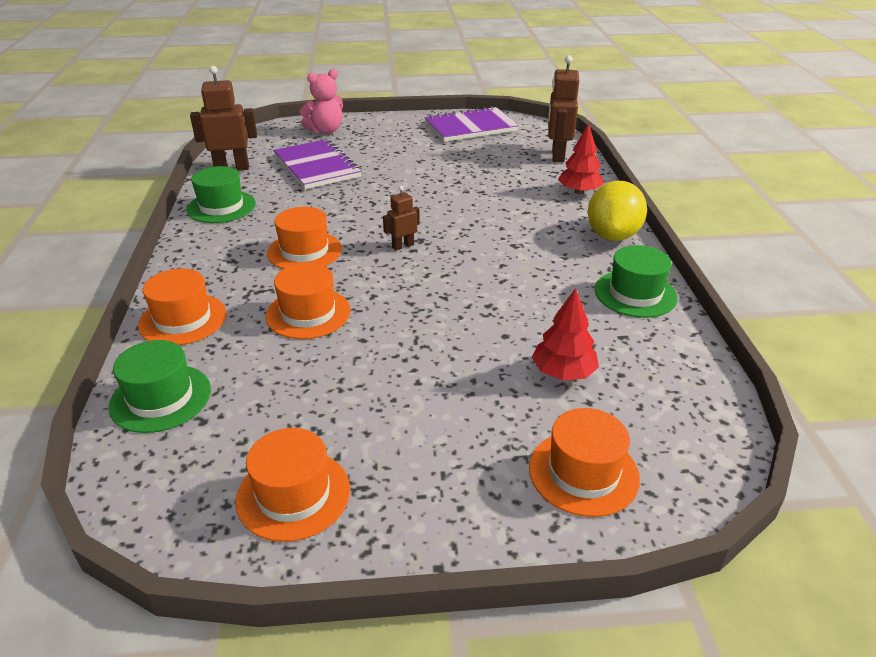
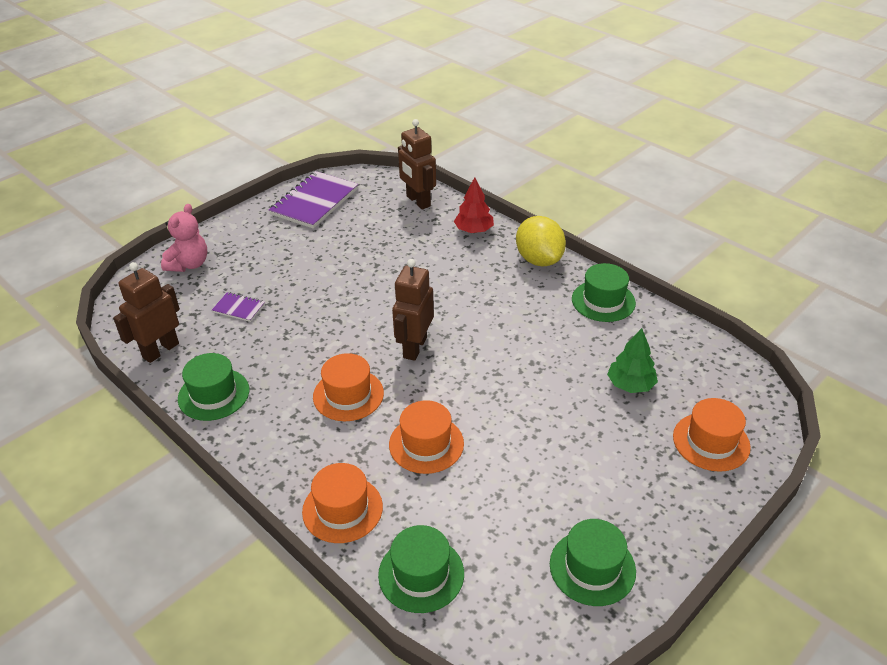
camera: 40 degrees left, 5 degrees up
(293, 494) = (592, 567): orange hat -> green hat
(317, 166) = (239, 308): purple notebook -> purple notebook, size x0.48
(402, 246) = (414, 347): brown robot -> brown robot, size x1.84
(563, 372) = (630, 385): red tree -> green tree

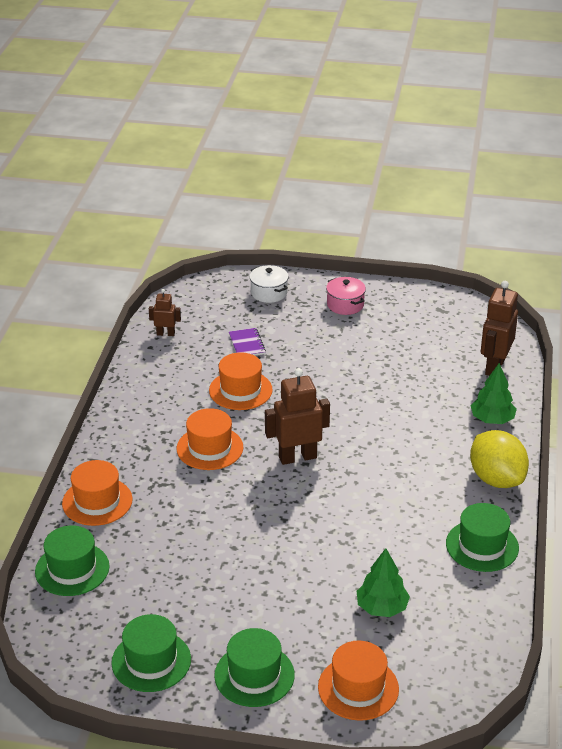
camera: 55 degrees right, 5 degrees down
(160, 350) = (165, 334): brown robot -> brown robot, size x0.54
(189, 264) = (269, 293): pink teddy bear -> white pot
(213, 394) = (147, 382): green hat -> green hat (254, 675)
(259, 233) = (345, 305): none -> pink pot
(314, 202) = (421, 311): purple notebook -> none
(426, 444) = (197, 514): orange hat -> orange hat (240, 390)
(474, 230) = (492, 420): red tree -> green tree
(539, 260) = (496, 479): yellow lemon -> yellow lemon turned 60 degrees counterclockwise

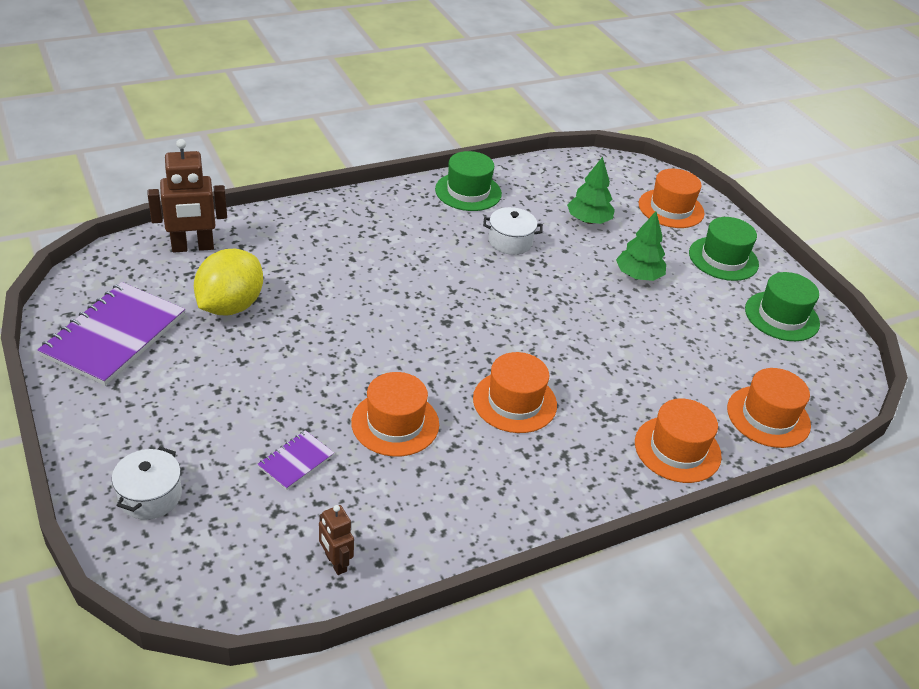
camera: 130 degrees left, 5 degrees up
(72, 569) = (768, 416): green hat -> orange hat
(297, 457) = (465, 331): brown robot -> none
(345, 305) = (134, 404): pink pot -> none
(387, 536) = (510, 241): none -> white pot
(415, 312) = (114, 335): none -> purple notebook
(492, 420) = (289, 227): green tree -> green tree (638, 276)
(496, 479) = (377, 204): yellow lemon -> yellow lemon (230, 306)

